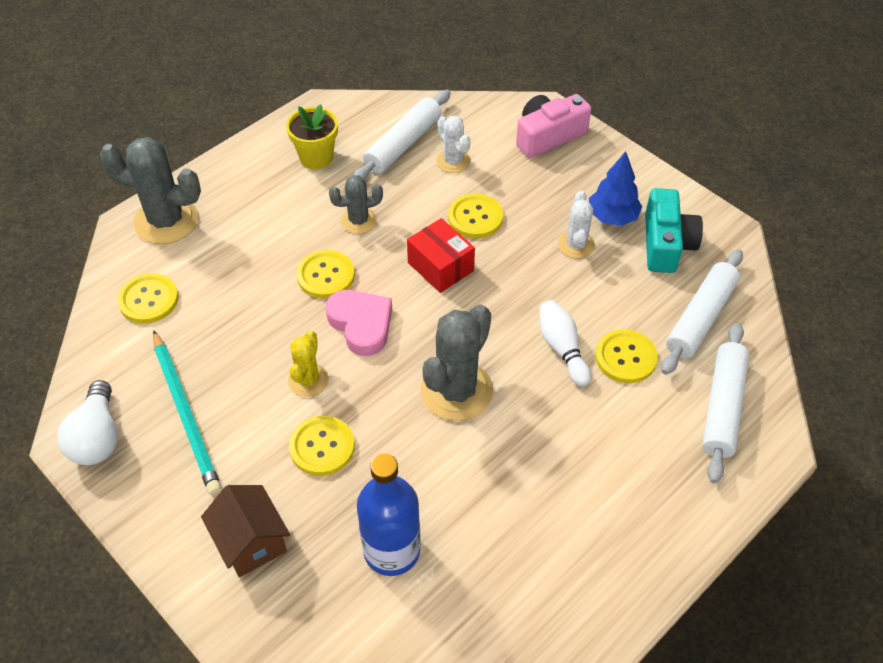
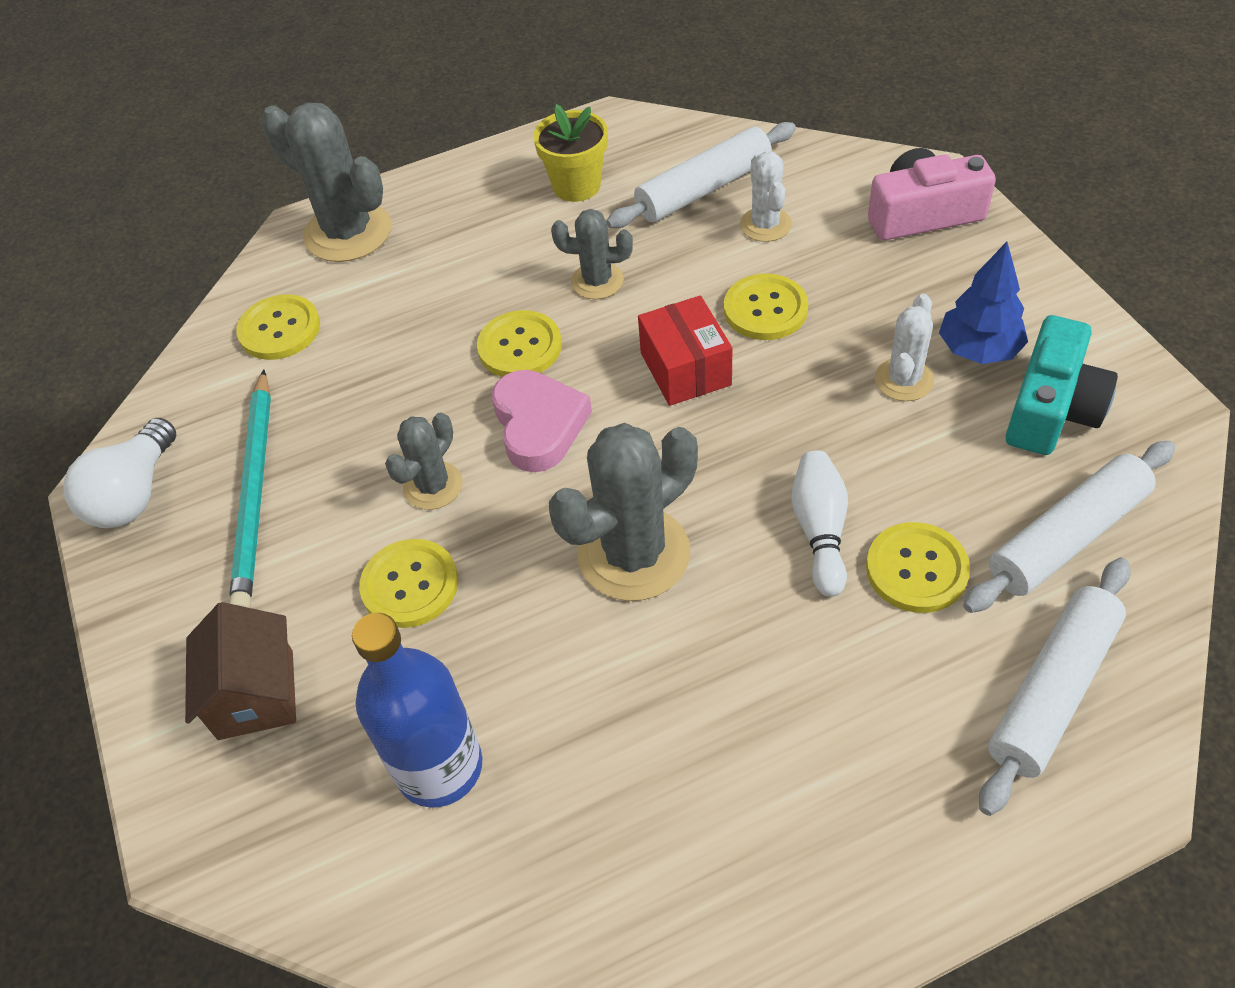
camera: 25 degrees right, 0 degrees up
(308, 380) = (433, 486): yellow cactus -> grey cactus

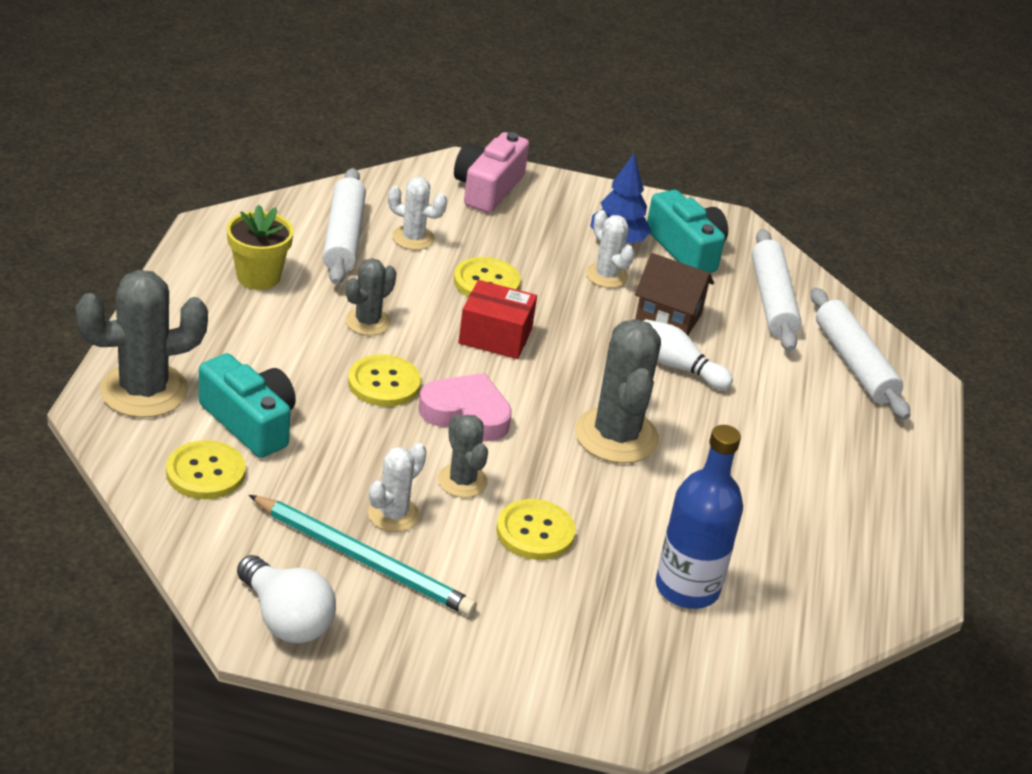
camera: 65 degrees left, 15 degrees down
(256, 695) = (548, 639): brown house -> brown house (668, 318)
(336, 471) = (393, 514): none -> white cactus
(371, 309) = (250, 422): none -> turquoise camera
(916, 569) = (739, 354): yellow button -> none

